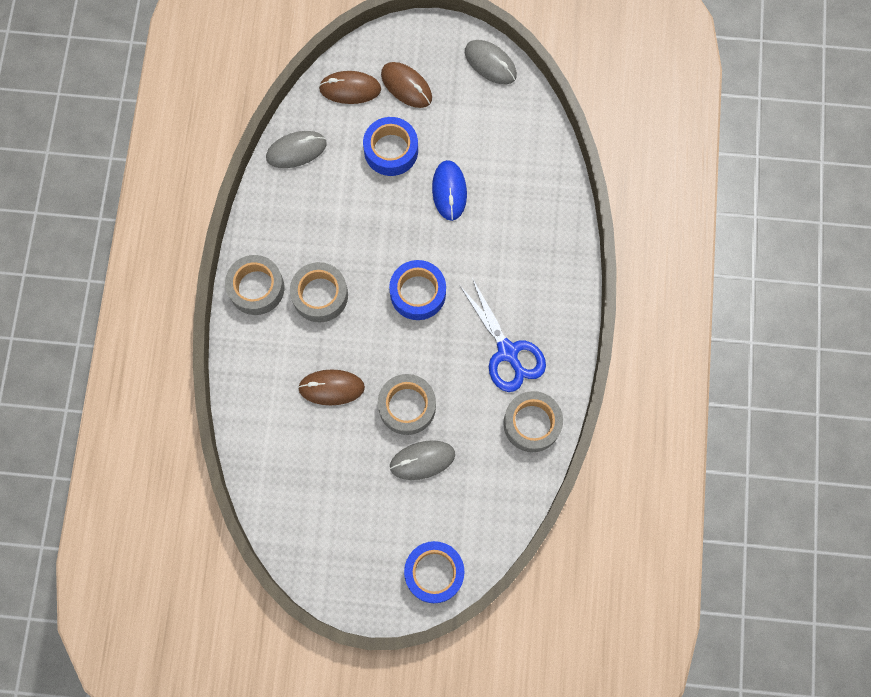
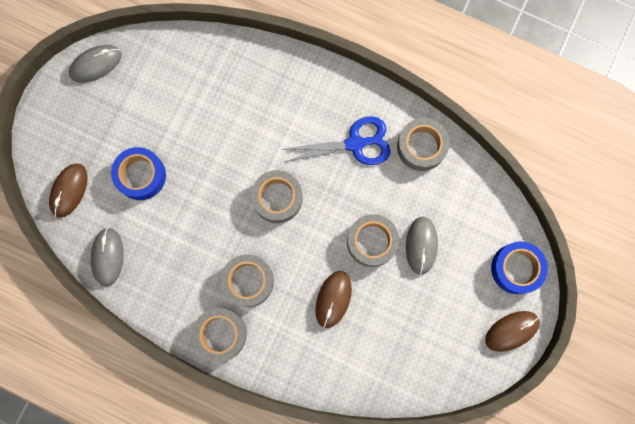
camera: 70 degrees left, 5 degrees up
(406, 86) = (87, 141): brown mouse -> brown mouse (511, 331)
(418, 293) = (277, 198): blue tape -> grey tape
(449, 191) = (197, 140): blue mouse -> none

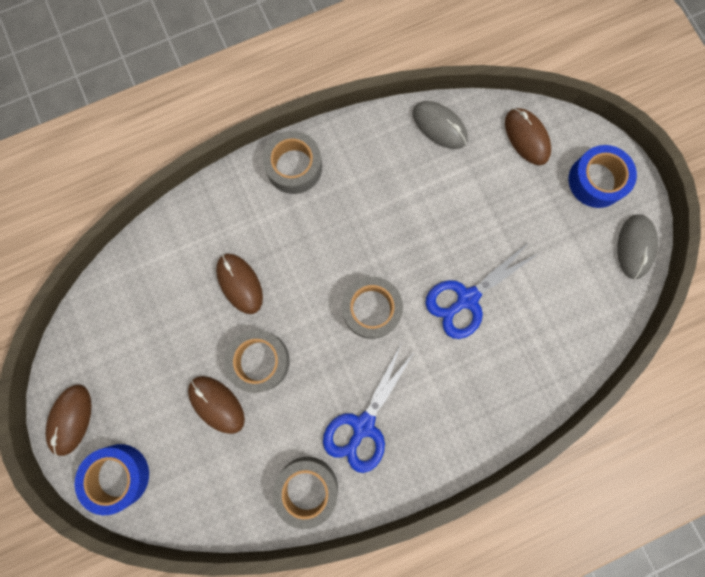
camera: 130 degrees right, 0 degrees up
(141, 175) = (491, 207): blue tape -> blue tape (596, 180)
(219, 143) = (467, 298): none -> blue scissors
(248, 281) = (319, 224): grey tape -> none
(421, 245) = (217, 404): grey mouse -> brown mouse

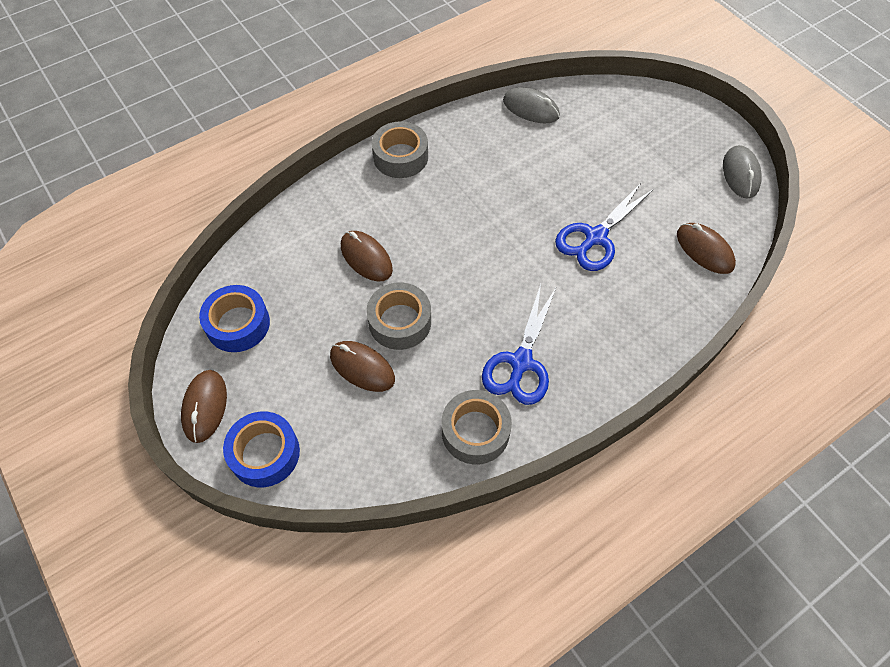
camera: 10 degrees left, 20 degrees down
(371, 309) = (503, 260): grey tape -> none
(526, 138) = (613, 106): brown mouse -> brown mouse (704, 250)
(596, 180) = (687, 129): blue tape -> blue tape (238, 324)

